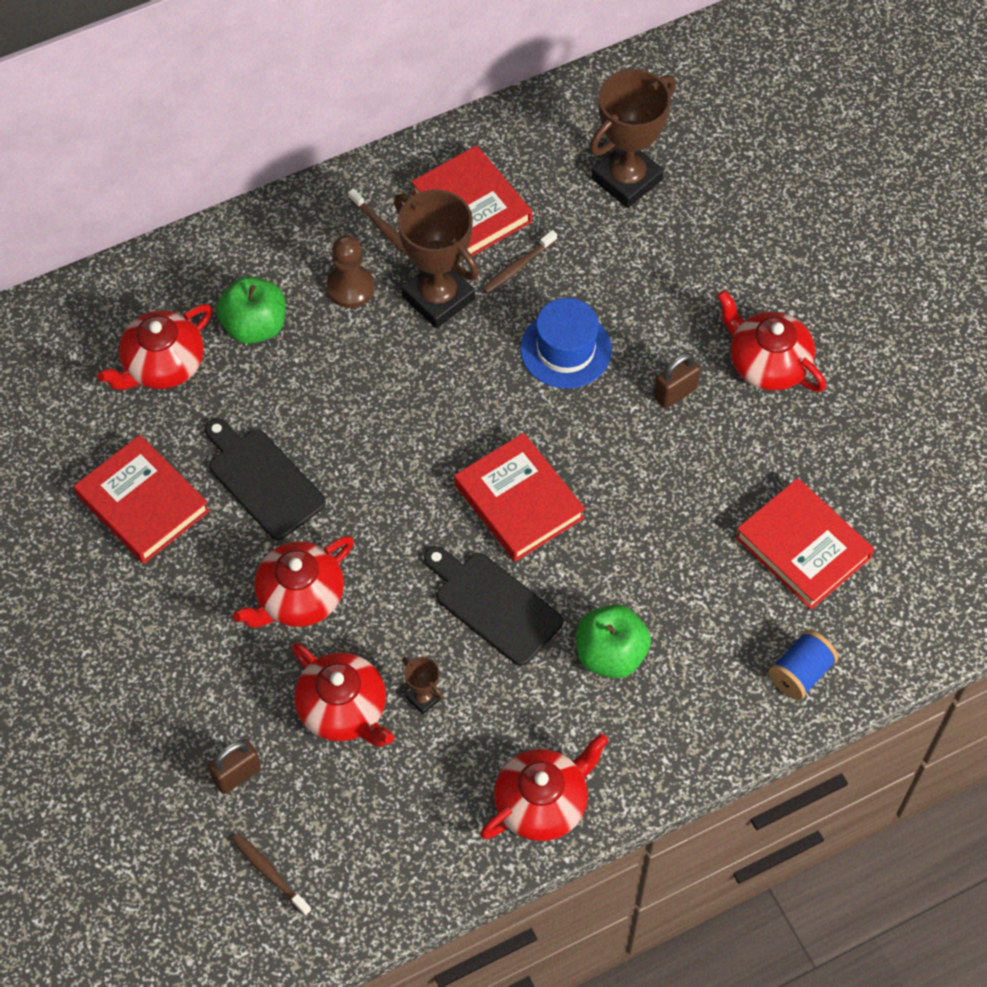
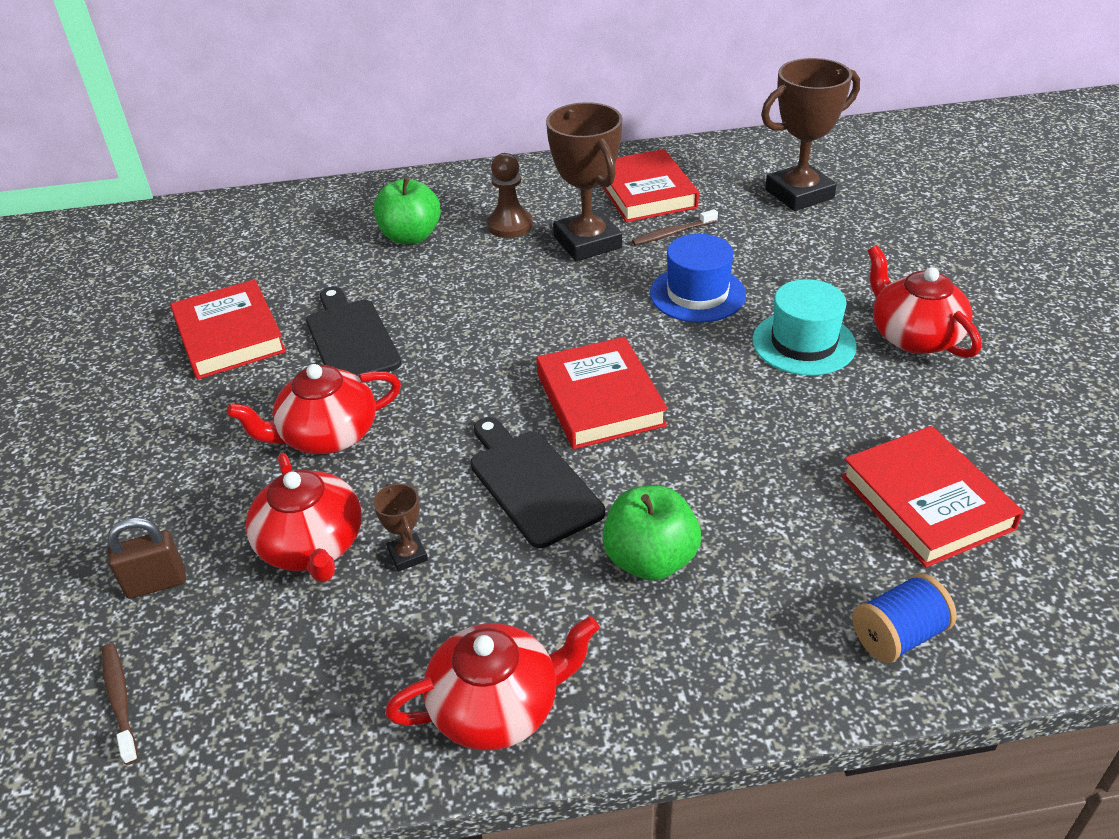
camera: 20 degrees right, 20 degrees down
(162, 365) = (314, 248): red teapot -> none
(382, 227) = (558, 194): brown toothbrush -> none
(675, 393) = (803, 343): brown padlock -> turquoise hat

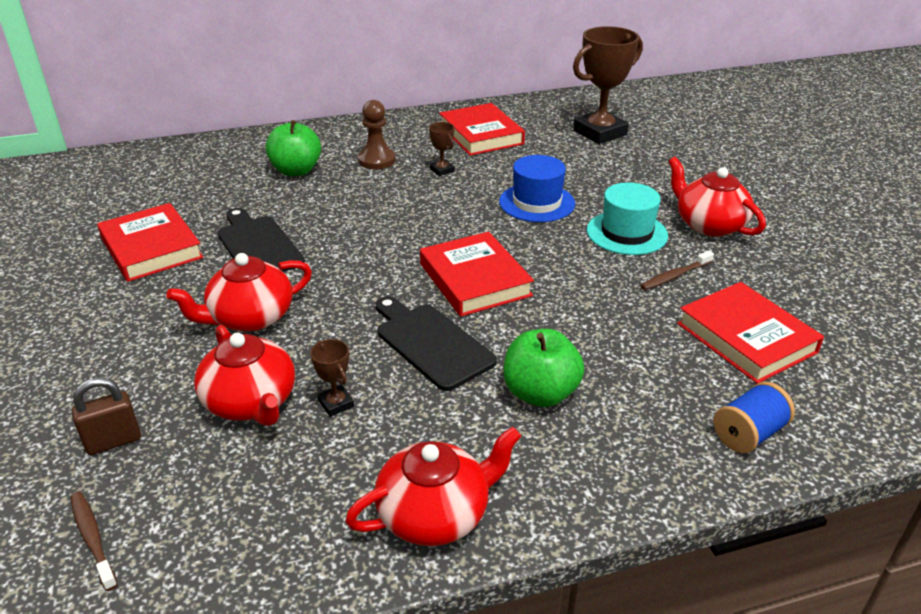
camera: 10 degrees left, 5 degrees down
(587, 242) = (442, 170): brown trophy -> brown trophy, size x0.44
(673, 233) = (508, 162): brown toothbrush -> brown toothbrush (675, 276)

